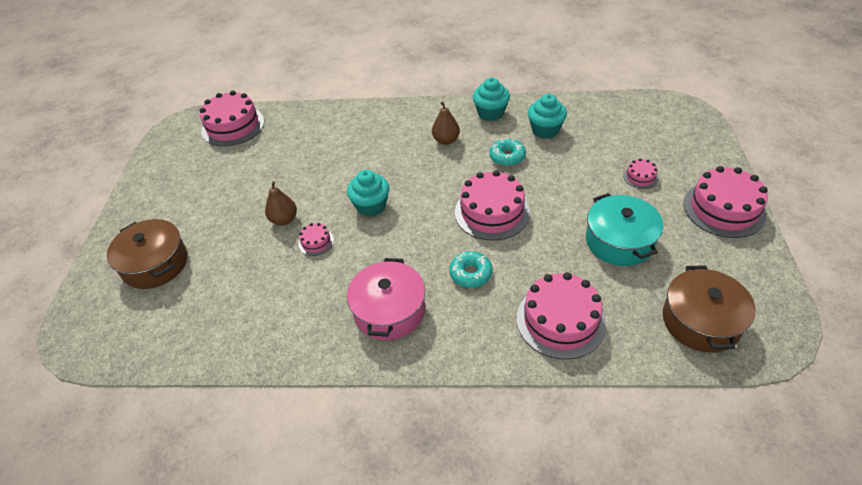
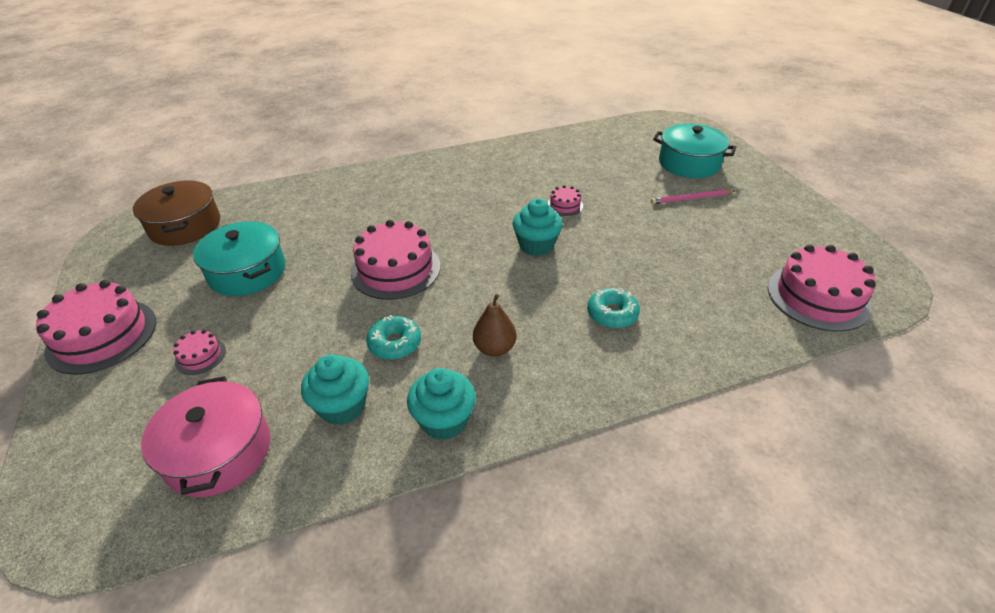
camera: 155 degrees right, 5 degrees down
(155, 264) = (689, 163): brown pot -> turquoise pot
(208, 220) = (691, 198): none -> pink pencil
(284, 220) = (616, 214): brown pear -> none
(389, 310) = (460, 179): pink pot -> pink pot (218, 452)
(470, 273) = (400, 214): turquoise donut -> turquoise donut (612, 314)
(560, 320) = (312, 202): pink cake -> none

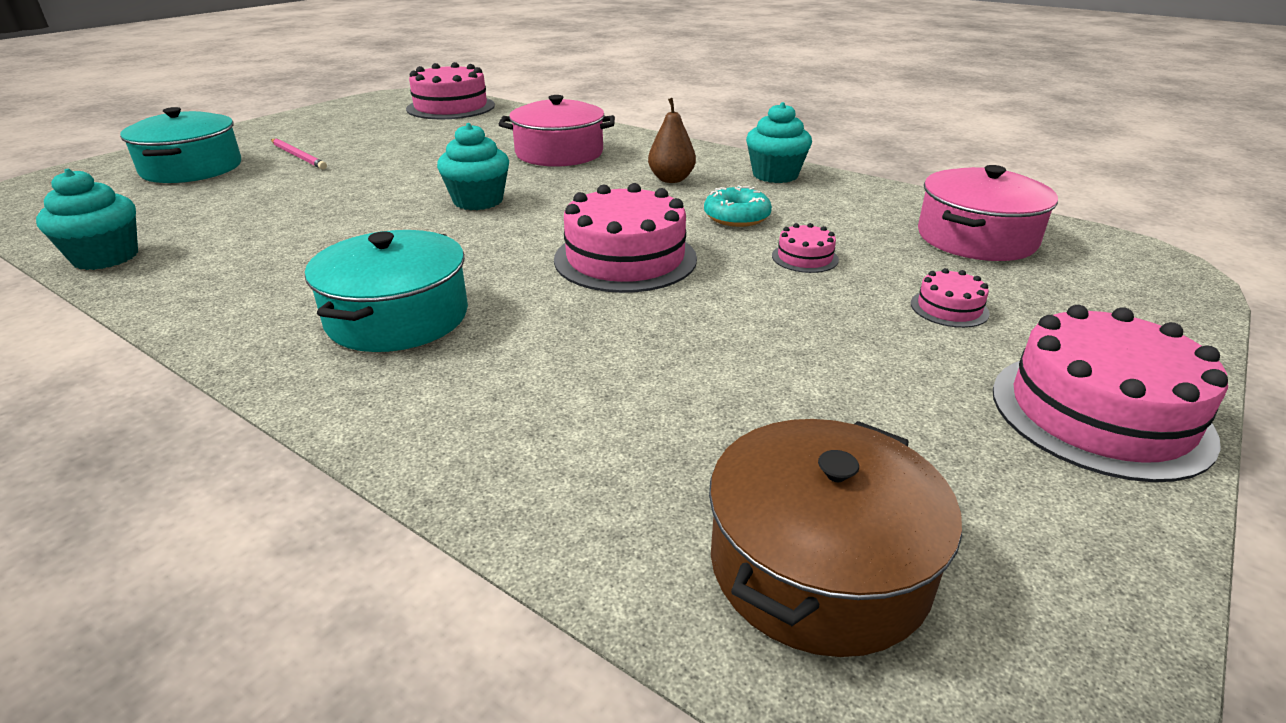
camera: 125 degrees left, 10 degrees down
(247, 272) = (795, 367): turquoise pot -> turquoise pot (397, 317)
(342, 406) = (838, 211): turquoise cupcake -> turquoise cupcake (106, 257)
(565, 205) = (362, 207): pink cake -> pink cake (805, 258)
(612, 314) = (559, 153): turquoise donut -> pink pot

